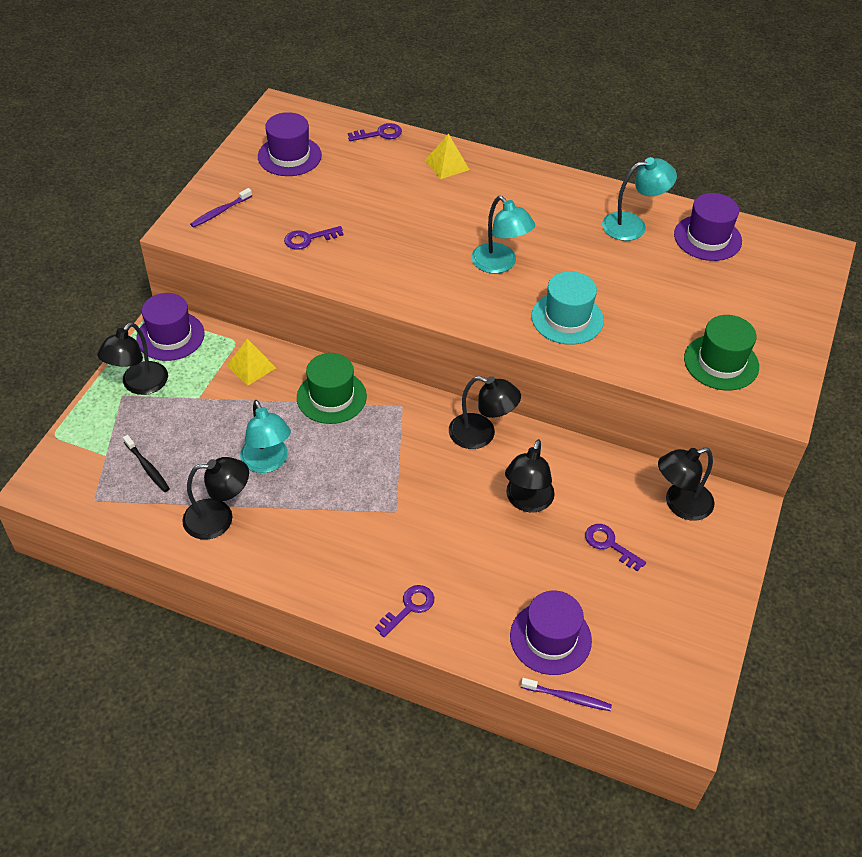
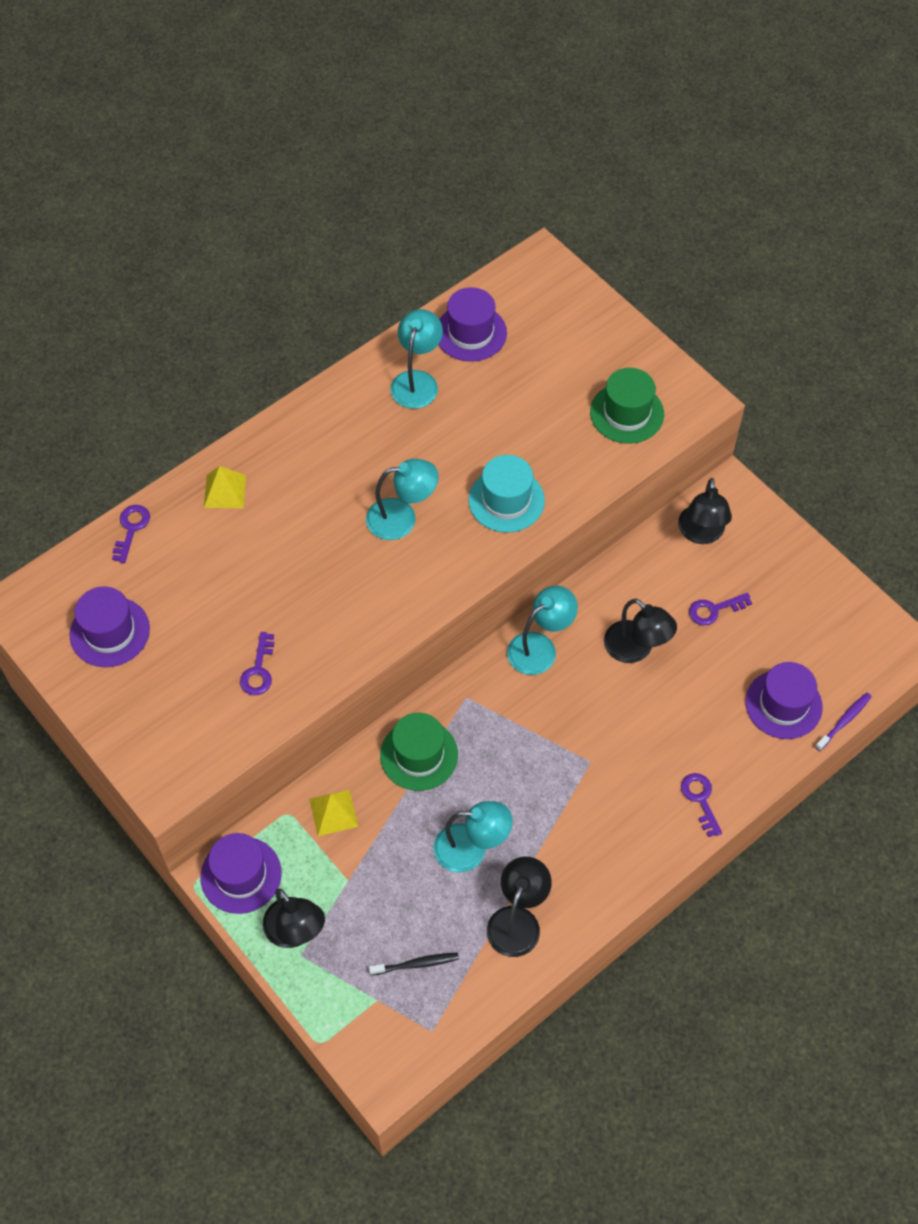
camera: 60 degrees left, 10 degrees up
(220, 212) = (160, 738): purple toothbrush -> none
(481, 435) = (540, 647): black lamp -> turquoise lamp

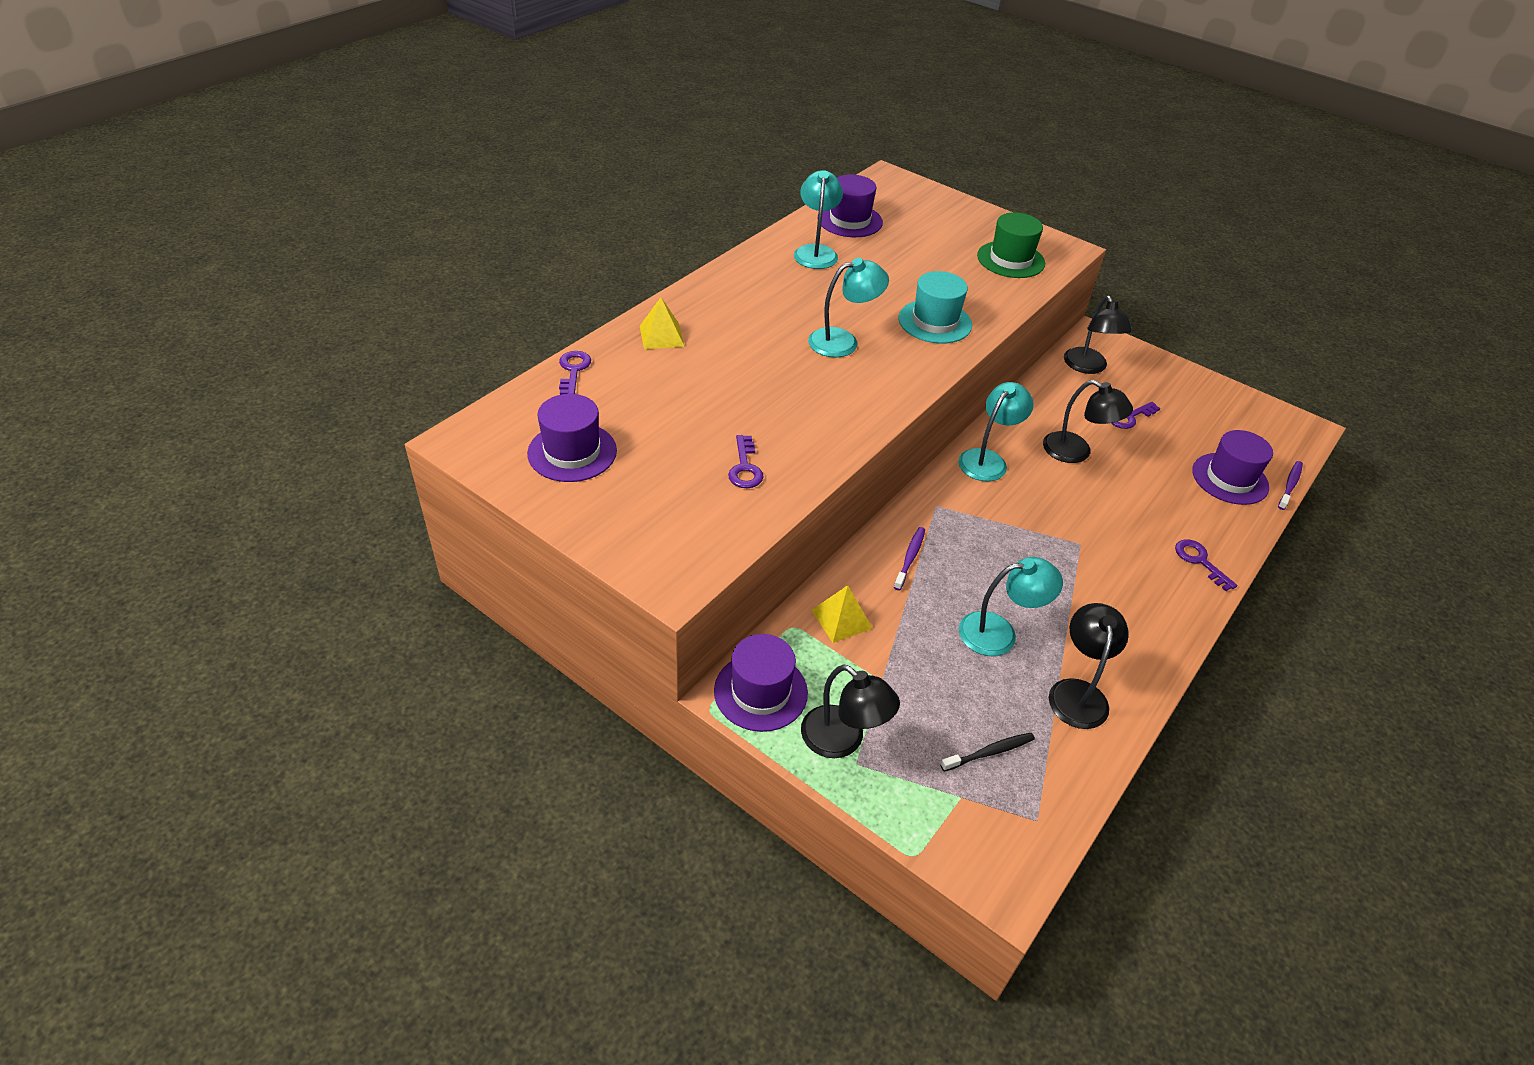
camera: 15 degrees left, 15 degrees down
(419, 755) = (910, 558): green hat -> purple toothbrush

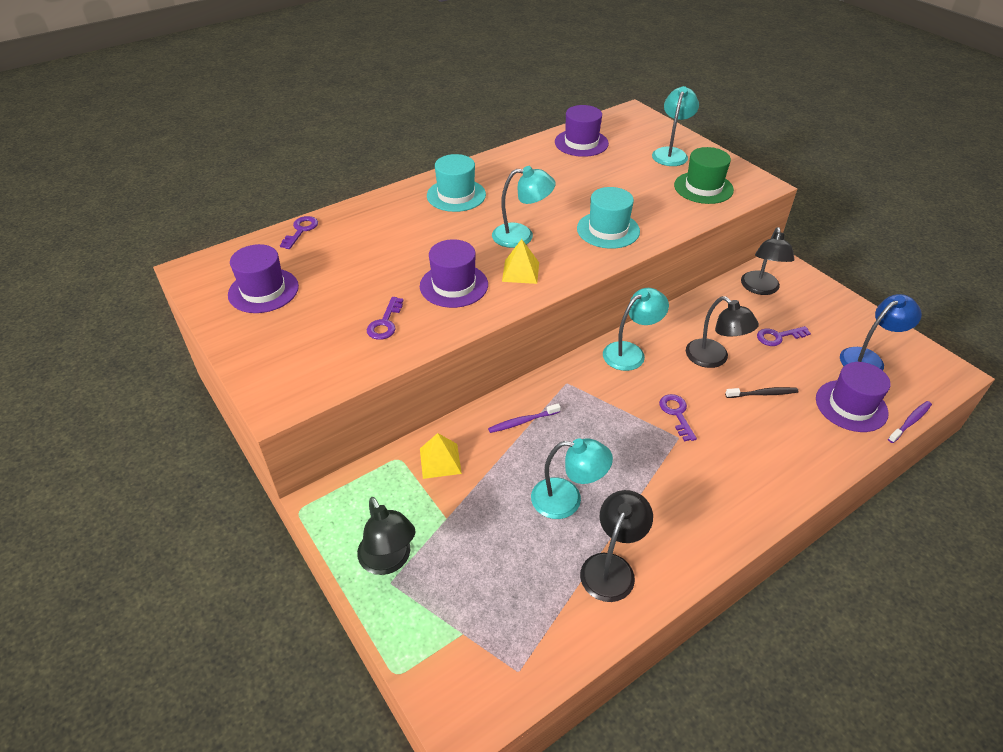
camera: 20 degrees right, 0 degrees up
(661, 336) = (381, 213): yellow pyramid -> yellow pyramid (520, 271)
(739, 302) = (456, 195): none -> turquoise hat
(760, 692) = (345, 506): purple hat -> purple hat (454, 285)
(816, 252) = (539, 164): turquoise lamp -> turquoise lamp (671, 153)
(910, 558) = (522, 421): purple toothbrush -> purple toothbrush turned 150 degrees counterclockwise
(989, 752) = (506, 601): black toothbrush -> black toothbrush (763, 394)
(1200, 561) = (785, 474): purple key -> purple key (677, 414)
(1224, 426) = (868, 358): none -> blue lamp

